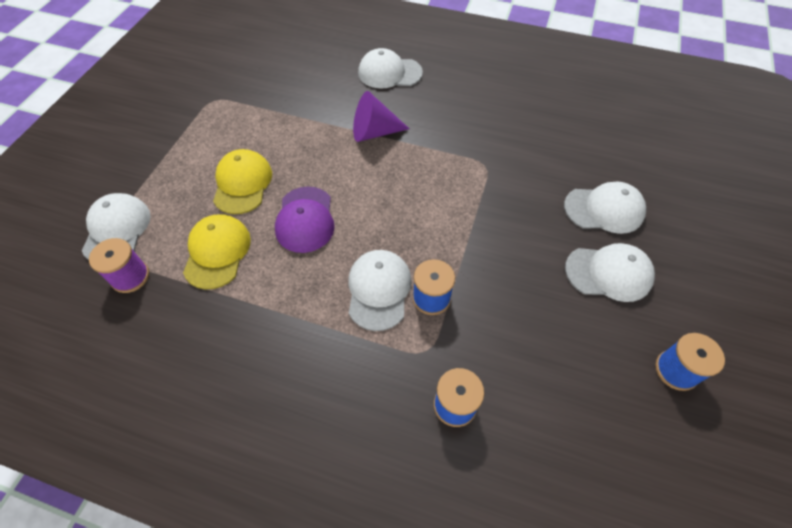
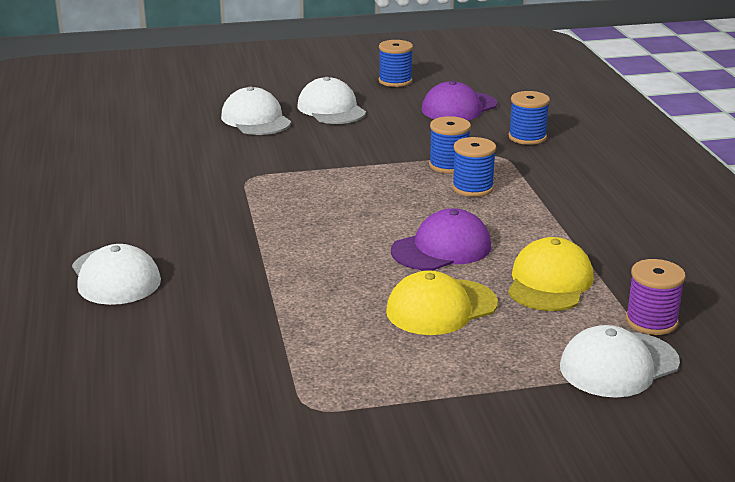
camera: 120 degrees left, 30 degrees down
(217, 252) = (549, 282): yellow cap -> yellow cap turned 135 degrees clockwise
(374, 132) = (256, 251): purple cone -> none
(379, 290) = (472, 188): white cap -> blue spool
(567, 389) = (459, 107): none -> purple cap

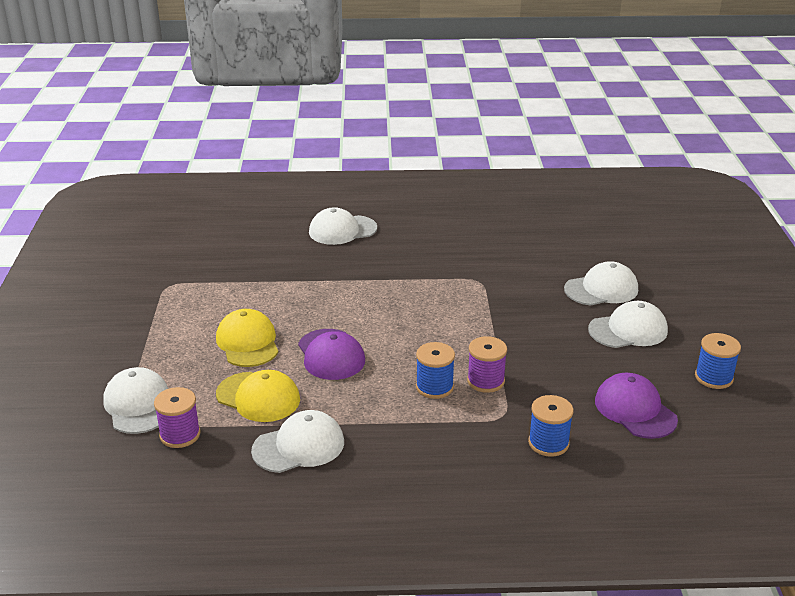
camera: 100 degrees right, 5 degrees up
(449, 165) = (485, 381): blue spool -> purple spool
(616, 247) = (299, 446): none -> white cap

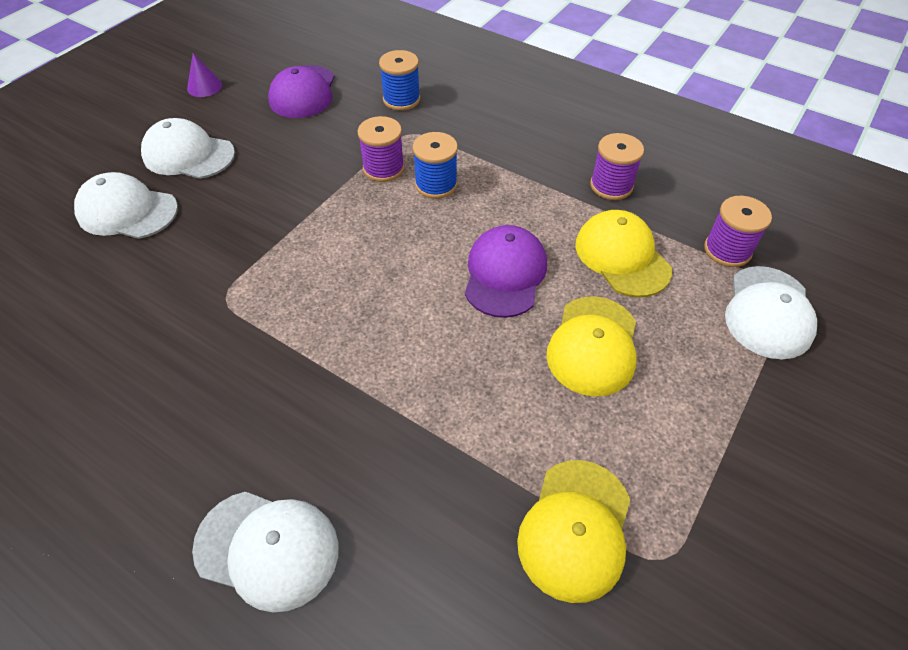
camera: 145 degrees left, 20 degrees up
(215, 279) = (575, 529): none -> yellow cap
(299, 446) = (611, 186): white cap -> purple spool
(713, 377) = (204, 87): blue spool -> purple cone

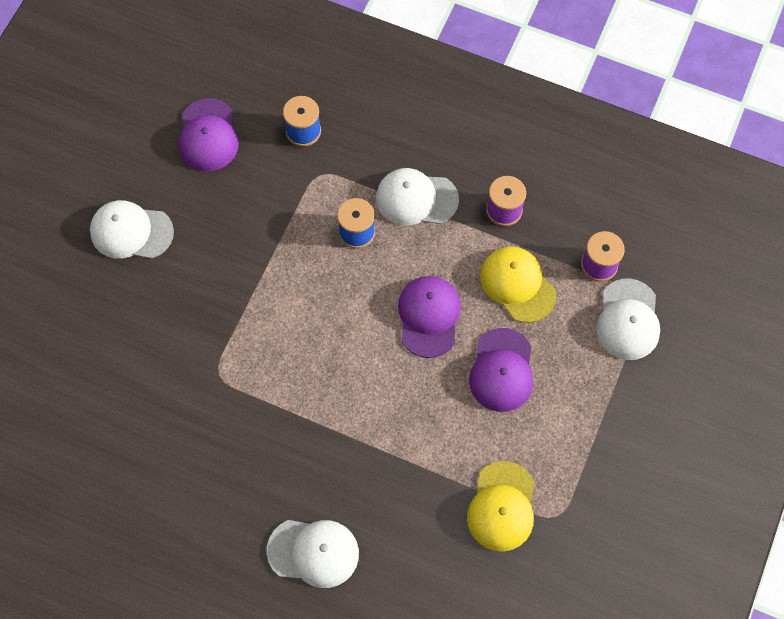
camera: 10 degrees left, 15 degrees up
(127, 211) = (105, 303): white cap -> white cap (416, 199)
(204, 87) = (111, 142): purple cone -> none
(383, 168) = (308, 221): purple spool -> none
(593, 345) = (502, 370): yellow cap -> purple cap

